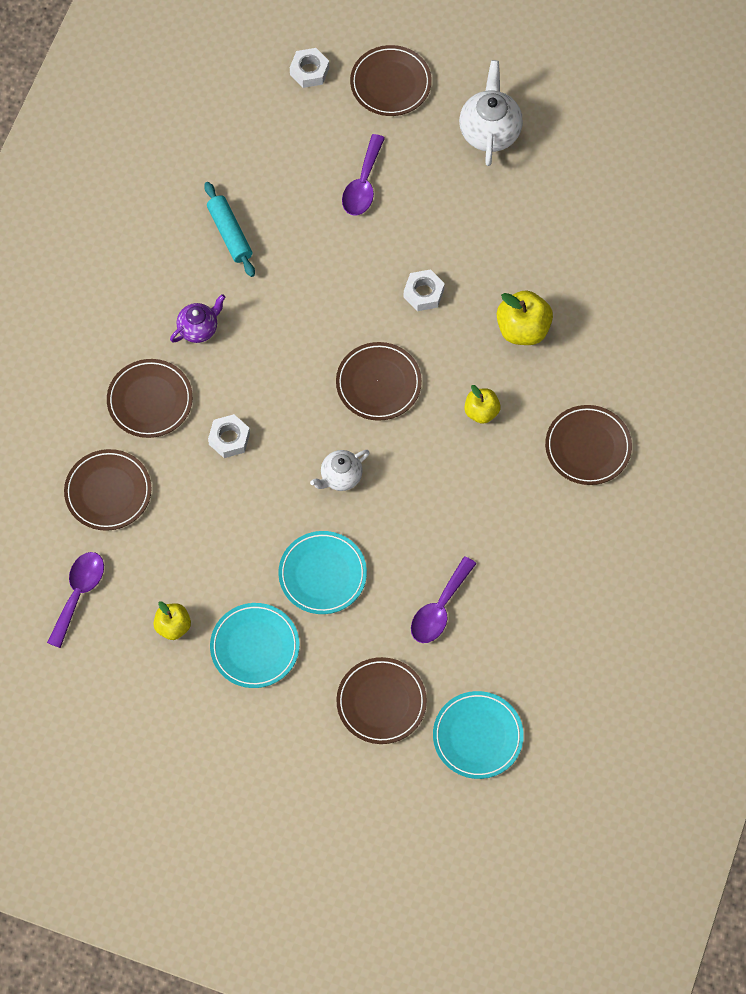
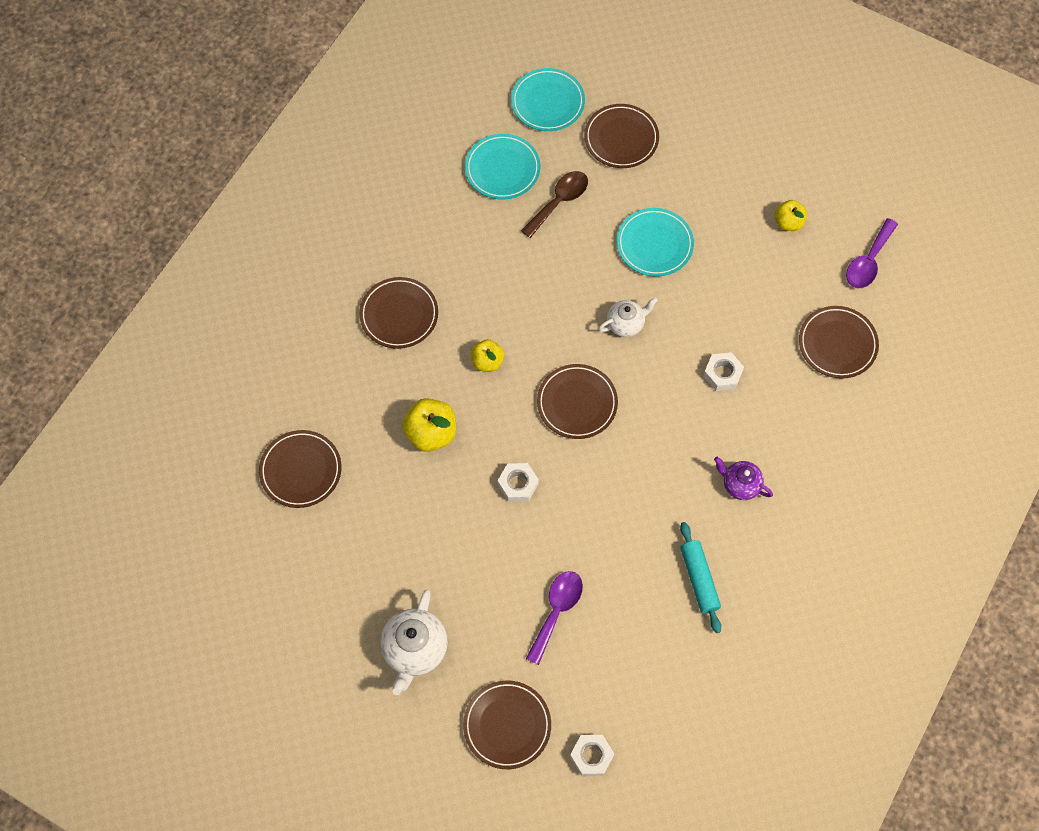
camera: 170 degrees left, 0 degrees up
(150, 400) = (793, 422): brown plate -> brown plate (301, 470)
(199, 328) = (740, 484): purple teapot -> purple teapot turned 60 degrees clockwise
(255, 647) = (720, 196): turquoise plate -> turquoise plate (502, 169)
(439, 609) = (559, 202): purple spoon -> brown spoon

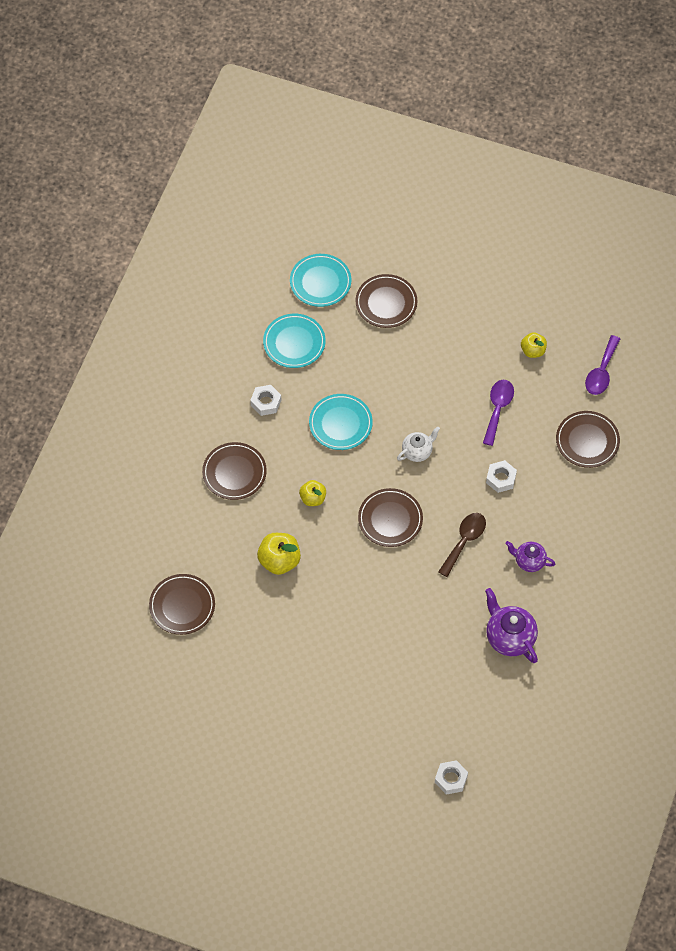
camera: 10 degrees left, 5 degrees down
(415, 649) = (300, 725): white teapot -> none
(507, 725) = (382, 768): brown plate -> none
(518, 484) = (356, 589): white nut -> white nut (266, 402)
(556, 611) = (404, 678): purple spoon -> purple spoon (498, 409)
(559, 202) = (345, 362): brown spoon -> brown spoon (464, 541)
(654, 244) = (429, 385): turquoise plate -> turquoise plate (340, 424)
(699, 579) = (509, 637): turquoise rolling pin -> purple teapot

